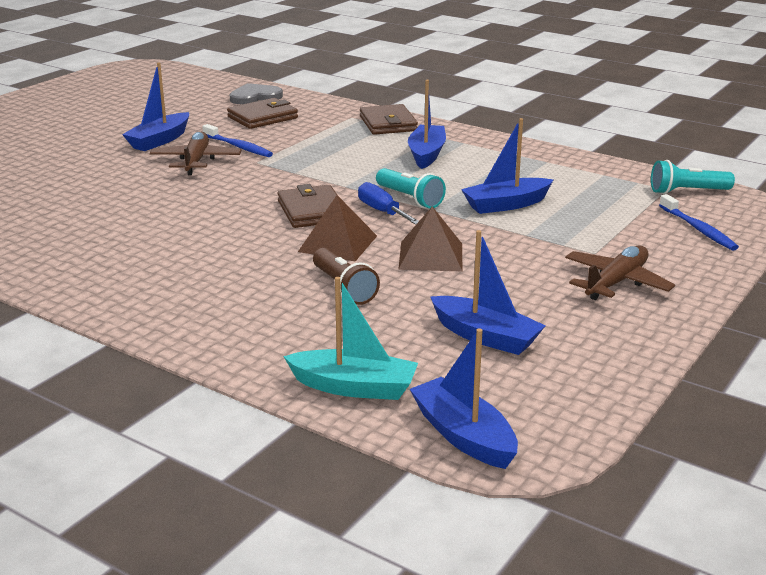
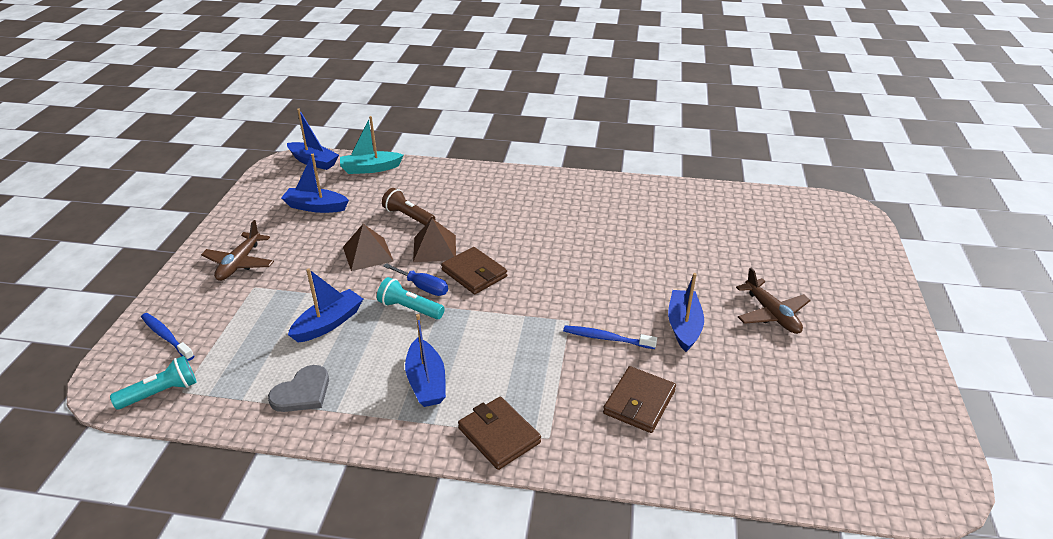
camera: 155 degrees right, 10 degrees up
(196, 161) = (617, 305): brown plane -> brown plane (771, 314)
(255, 97) = (697, 452): grey heart -> grey heart (302, 392)

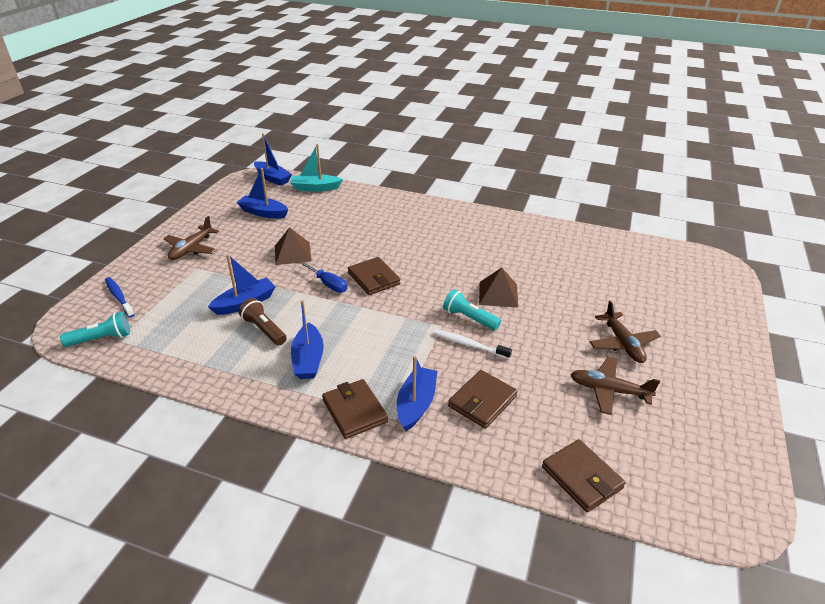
camera: 10 degrees right, 0 degrees up
(302, 392) = (208, 354): grey heart -> none
(408, 216) = (334, 228): brown flashlight -> brown flashlight (264, 330)
(409, 308) = (312, 300): turquoise flashlight -> turquoise flashlight (469, 318)
(434, 248) = (347, 255): brown pyramid -> brown pyramid (498, 294)
(606, 338) = (469, 345): blue toothbrush -> white toothbrush
(683, 326) = (540, 344): blue boat -> blue boat (416, 404)
(768, 471) = (582, 477): none -> brown wallet
(771, 369) = (609, 390): none -> brown plane

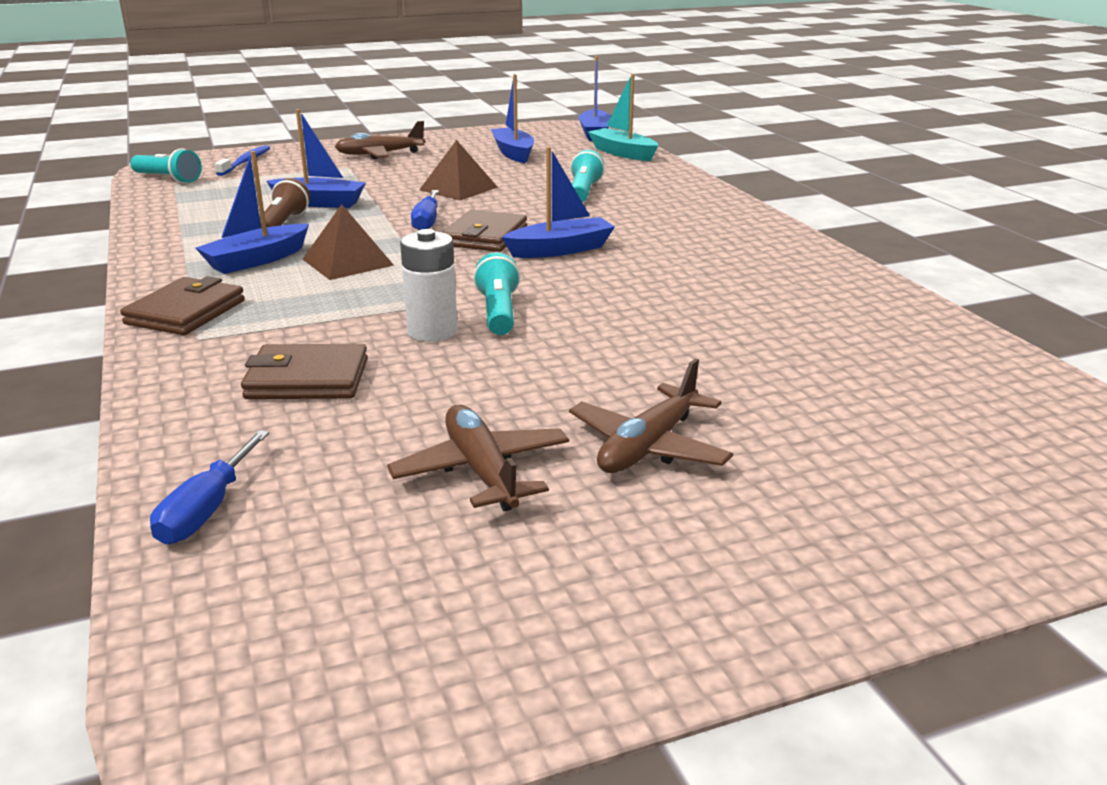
camera: 50 degrees right, 10 degrees down
(353, 225) = (583, 192): none -> turquoise flashlight
(416, 404) = (244, 340): blue boat -> blue boat (560, 250)
(469, 345) = (432, 331): white toothbrush -> white battery
(498, 294) = (599, 312): brown pyramid -> brown pyramid (347, 262)
(582, 477) = (206, 510): brown wallet -> blue screwdriver

